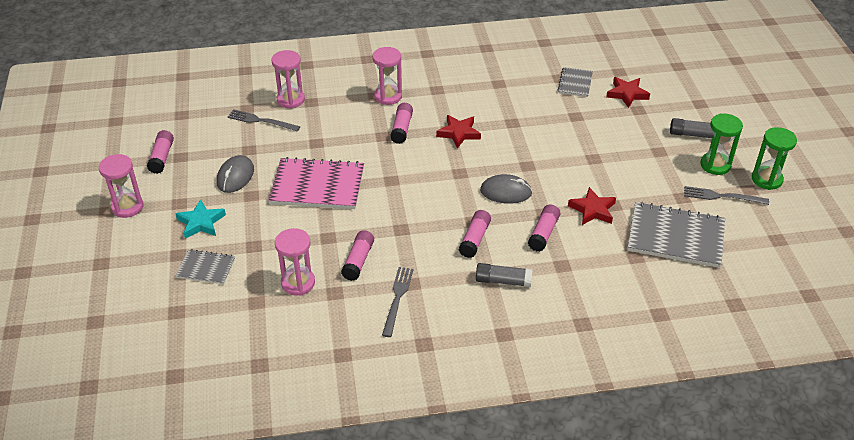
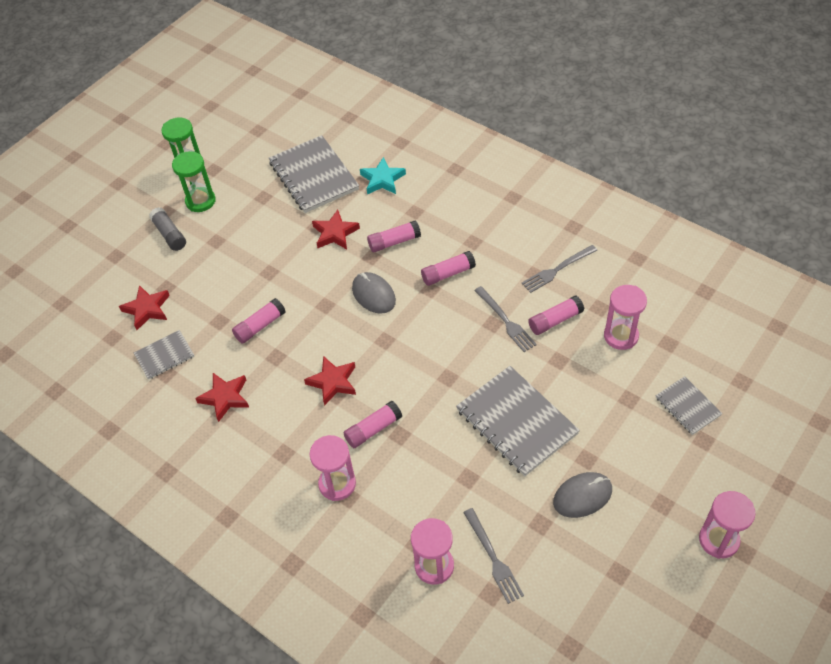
camera: 130 degrees left, 10 degrees up
(162, 157) = (639, 588): pink glue stick -> pink glue stick (260, 326)
(201, 222) = (658, 462): turquoise star -> turquoise star (382, 179)
(317, 186) = (516, 422): pink notebook -> grey notebook
(503, 281) = (468, 229): grey glue stick -> none
(508, 89) = (225, 397): none -> red star
(722, 196) = (238, 178): grey fork -> grey fork (505, 320)

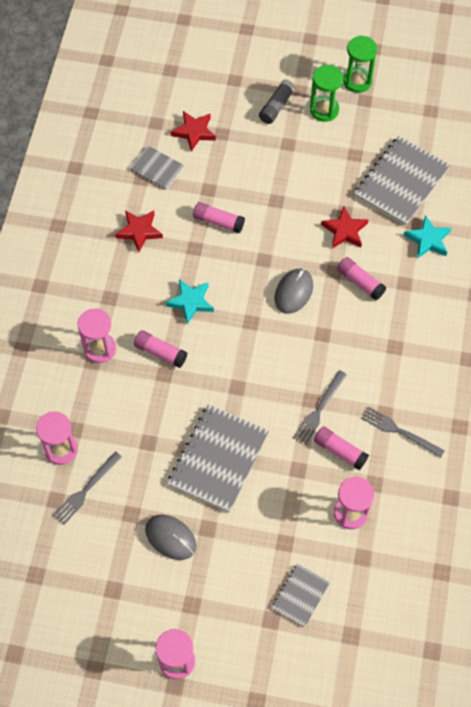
camera: 60 degrees right, 10 degrees up
(333, 382) = (190, 302): red star -> turquoise star
(448, 273) = (347, 341): pink glue stick -> none

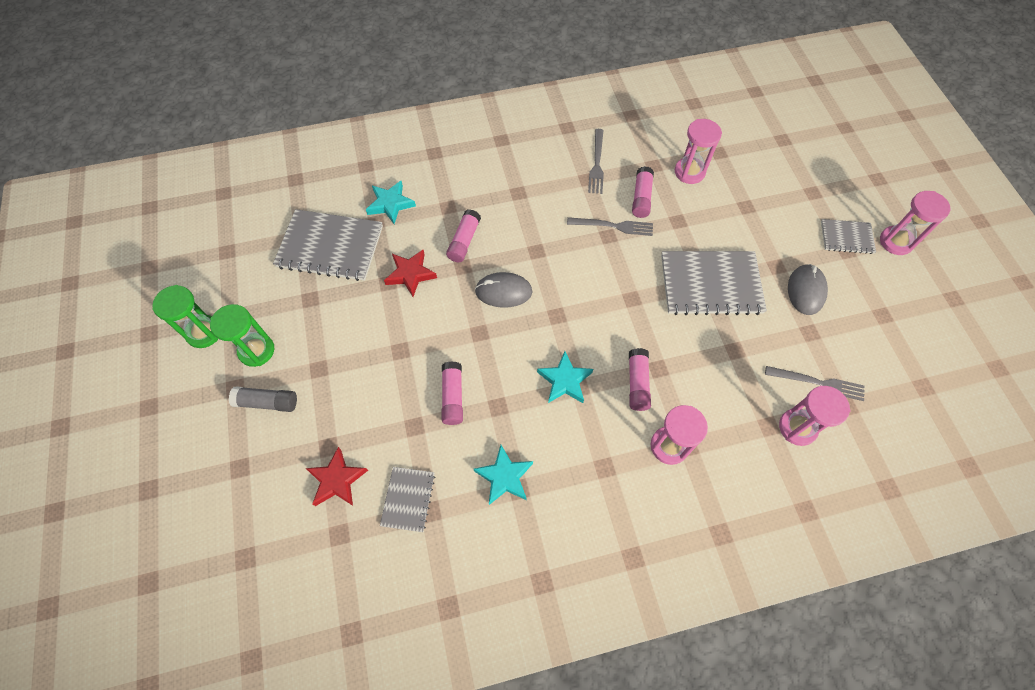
camera: 115 degrees left, 0 degrees up
(139, 231) = (504, 477): red star -> turquoise star
(300, 595) = (779, 180): grey notebook -> grey notebook (846, 237)

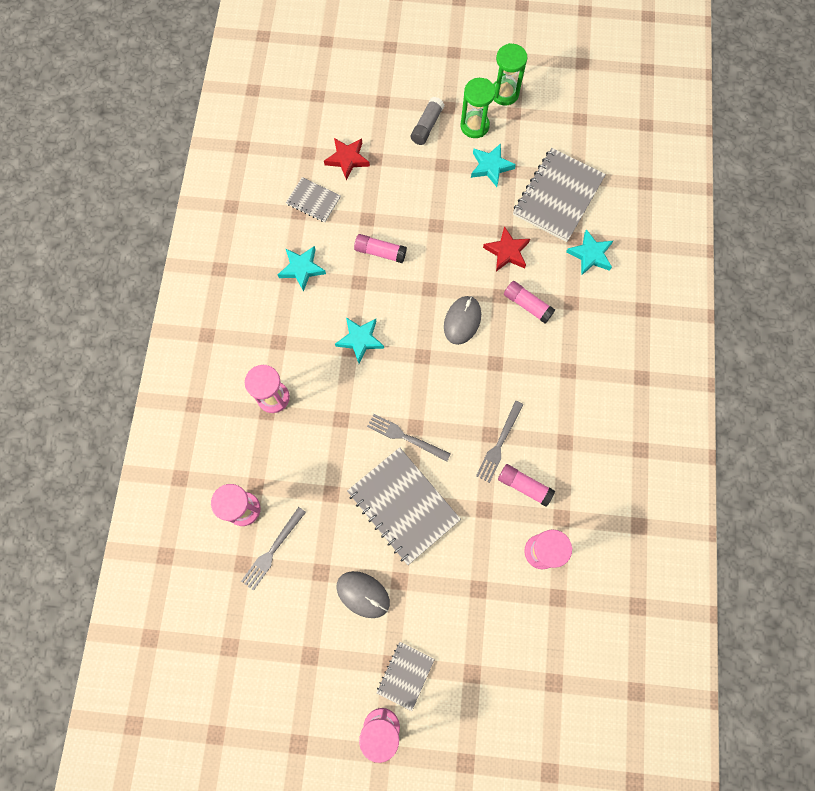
camera: 110 degrees right, 10 degrees up
(309, 318) = (491, 166): none -> turquoise star
(596, 163) = (581, 460): grey fork -> grey fork (406, 437)
(637, 383) = (335, 396): pink glue stick -> none
(710, 284) = (403, 505): grey notebook -> grey notebook turned 60 degrees counterclockwise

